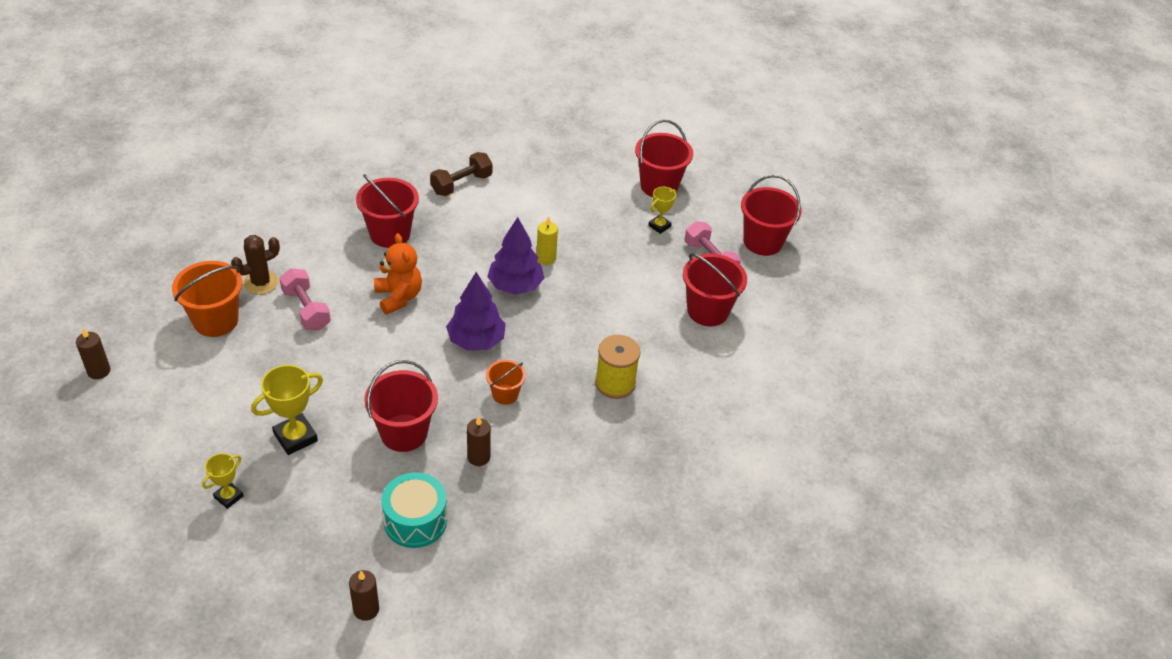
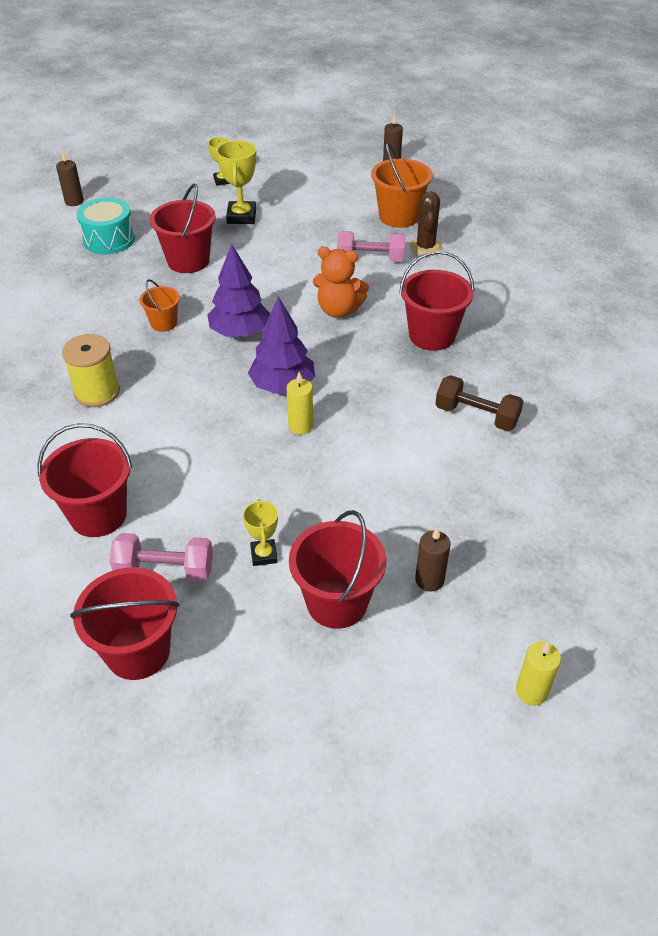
camera: 130 degrees right, 0 degrees up
(461, 184) = (476, 416): brown dumbbell -> brown dumbbell turned 60 degrees counterclockwise
(478, 457) = (122, 285): brown candle -> brown candle (429, 580)
(639, 109) = (531, 691): none -> yellow candle

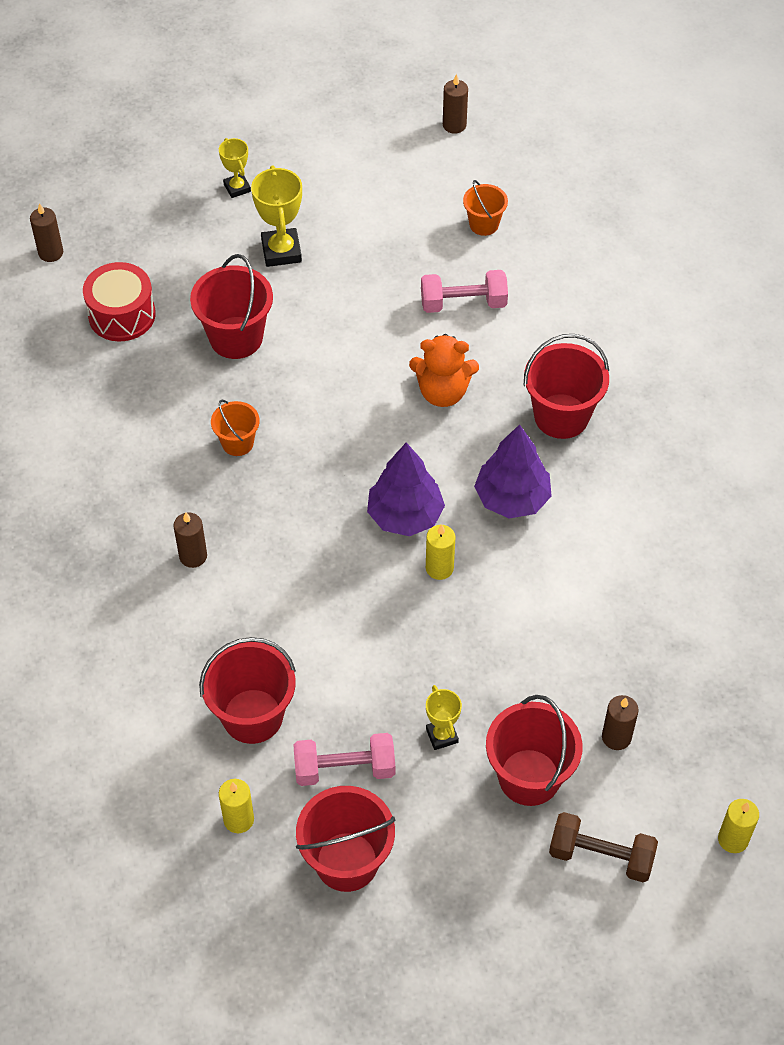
camera: 10 degrees left, 10 degrees up
(51, 598) = (238, 819): none -> yellow candle
(97, 392) = (193, 556): yellow spool -> brown candle
(109, 239) = (122, 315): turquoise drum -> red drum
(240, 332) = (333, 444): purple tree -> purple tree (512, 498)
(399, 217) = (484, 224): orange bucket -> orange bucket, size x0.57
(425, 247) = (527, 274): brown cactus -> none
(476, 416) = (631, 525): brown dumbbell -> brown dumbbell (601, 856)

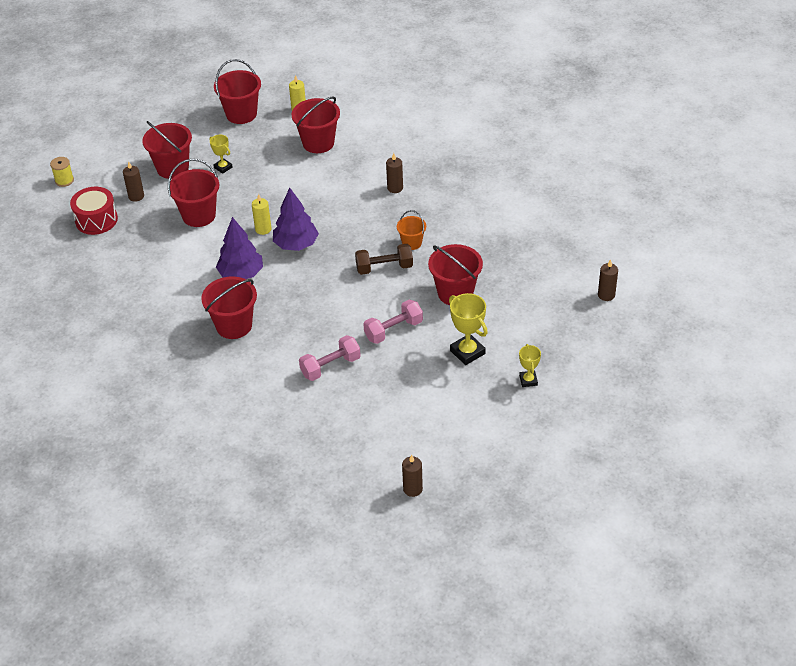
camera: 155 degrees right, 10 degrees down
(122, 315) = (532, 279): red drum -> red drum (96, 220)
(237, 188) = (528, 380): yellow trophy -> yellow trophy turned 45 degrees clockwise
(344, 769) = (262, 141): pink dumbbell -> pink dumbbell (393, 330)
(443, 392) = (312, 311): orange teddy bear -> none
(484, 224) = (347, 423): orange bucket -> none
(528, 643) = (199, 215): none -> red bucket
(601, 856) = (125, 154): brown dumbbell -> brown dumbbell (384, 268)
(733, 839) = (64, 180): yellow candle -> yellow spool

